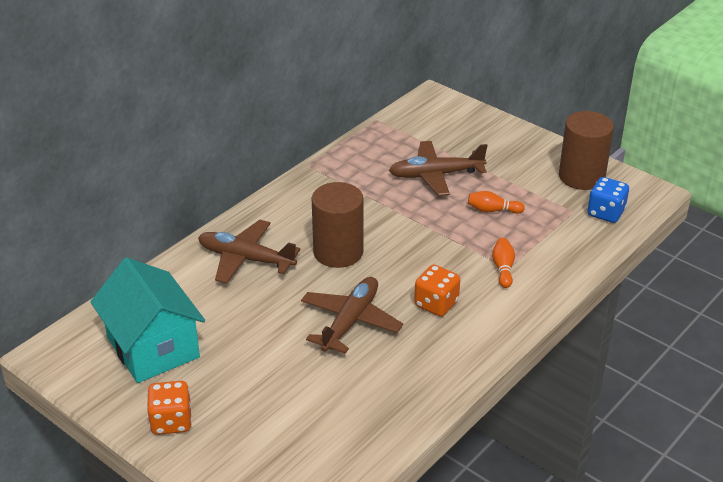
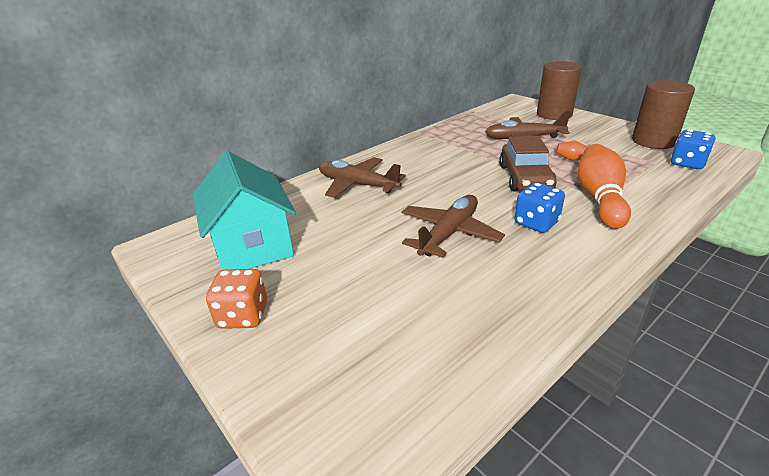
camera: 10 degrees right, 5 degrees down
(338, 252) = (439, 182): brown cylinder -> brown cylinder (554, 114)
(431, 241) = (525, 178): none -> brown car
(436, 304) = (536, 223): orange dice -> blue dice
(503, 268) = (599, 198): orange bowling pin -> orange bowling pin, size x2.01

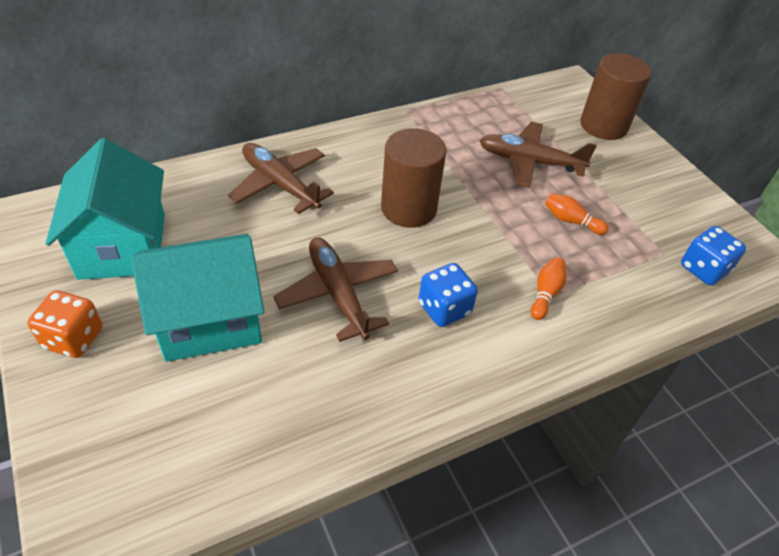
camera: 10 degrees right, 15 degrees up
(357, 273) = (209, 319): none -> turquoise house
(449, 233) = (338, 293): brown plane -> brown plane turned 75 degrees counterclockwise
(525, 178) = (482, 232): brown car -> none
(599, 198) = (545, 294): orange bowling pin -> orange bowling pin, size x0.50
(653, 141) = (694, 216): brown cylinder -> brown cylinder (408, 208)

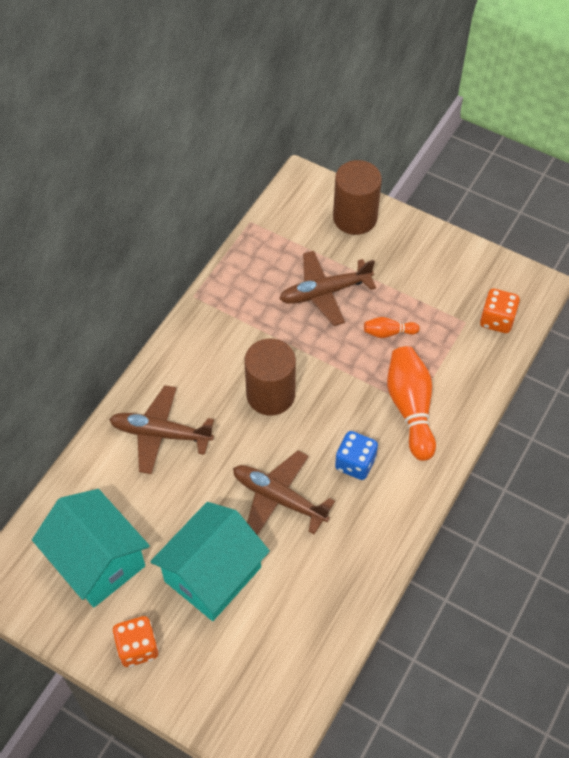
camera: 30 degrees left, 10 degrees up
(545, 294) = (410, 408): orange bowling pin -> orange bowling pin, size x2.01
(703, 269) = (496, 320): blue dice -> orange dice

